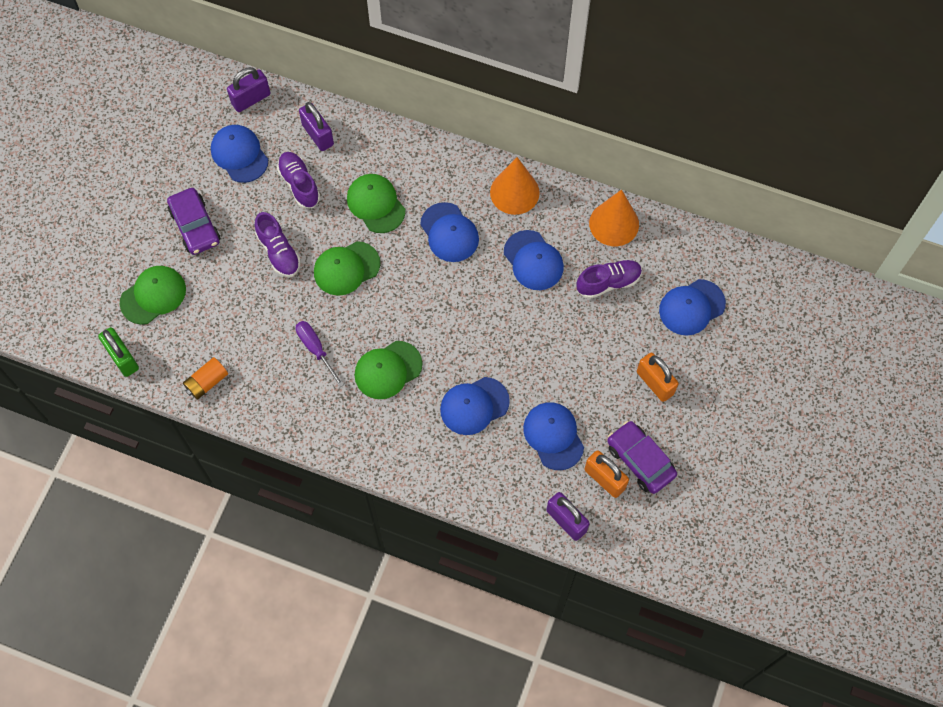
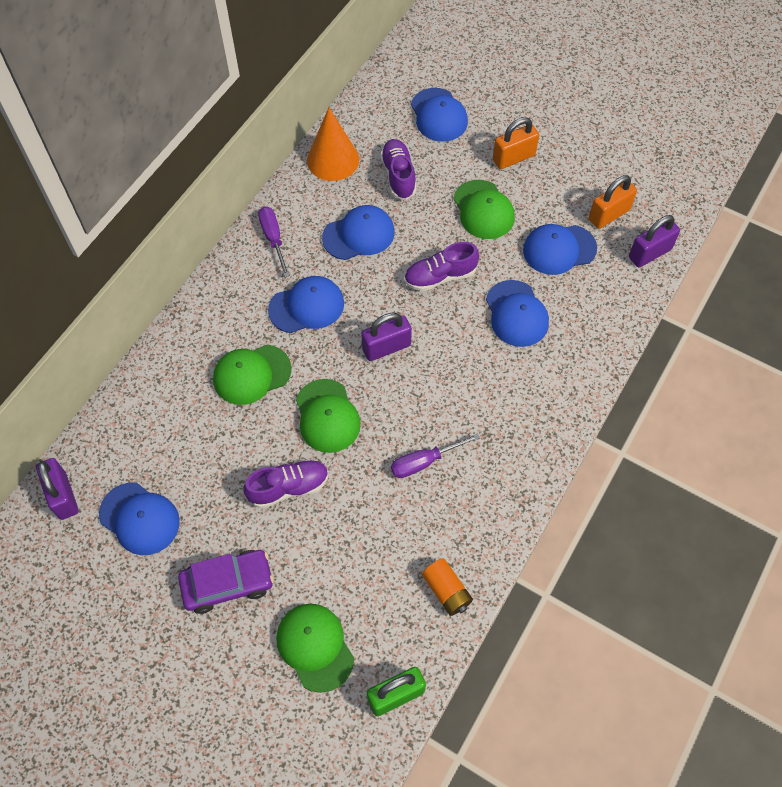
camera: 80 degrees left, 5 degrees down
(239, 154) = (139, 518): blue cap -> blue cap turned 120 degrees counterclockwise
(299, 184) = (202, 453): purple shoe -> purple shoe (440, 276)
(318, 135) = (140, 424): purple padlock -> purple padlock (386, 347)
(388, 370) = (462, 390): green cap -> green cap (483, 210)
(514, 192) = (273, 238): orange cone -> purple screwdriver
(640, 460) = (592, 183): purple car -> none

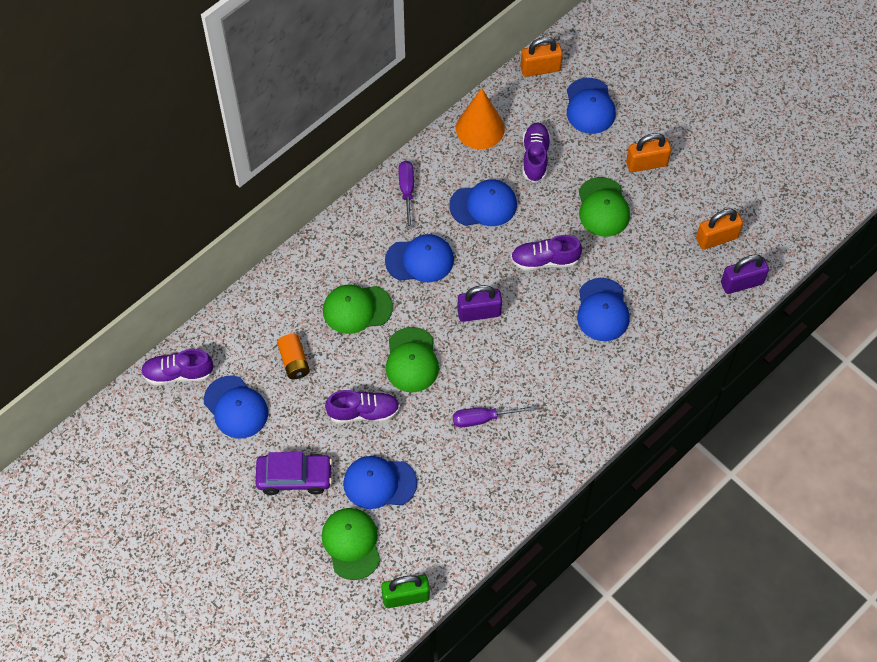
camera: 15 degrees right, 0 degrees up
(63, 496) = (178, 373): purple padlock -> purple shoe
(378, 90) = (540, 69): none -> orange padlock
(446, 591) = (470, 528): orange battery -> orange battery (294, 362)
(559, 249) = (660, 260): blue cap -> blue cap (379, 483)

